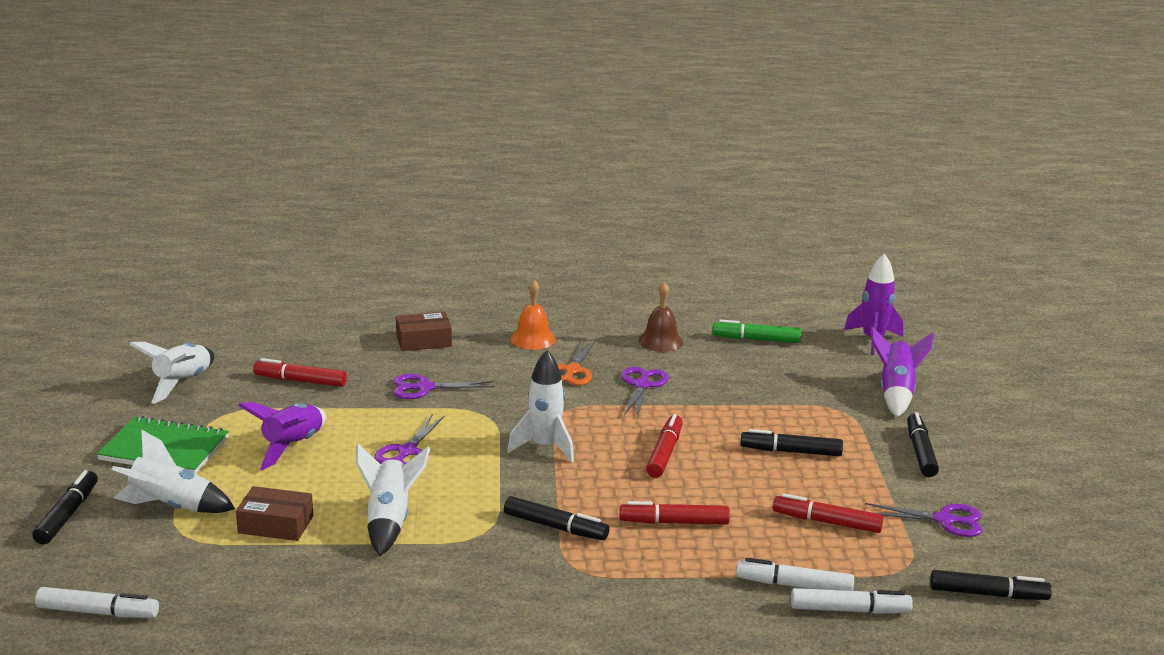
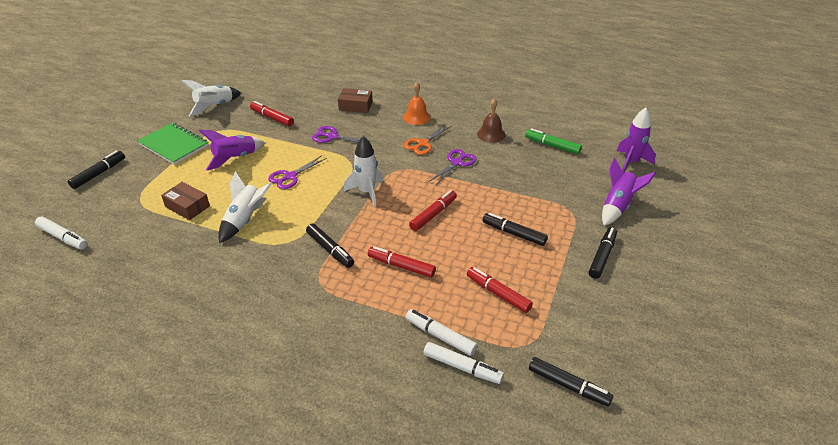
camera: 25 degrees right, 15 degrees up
(171, 506) = (148, 181): white rocket -> none
(944, 520) = (580, 315): purple scissors -> none

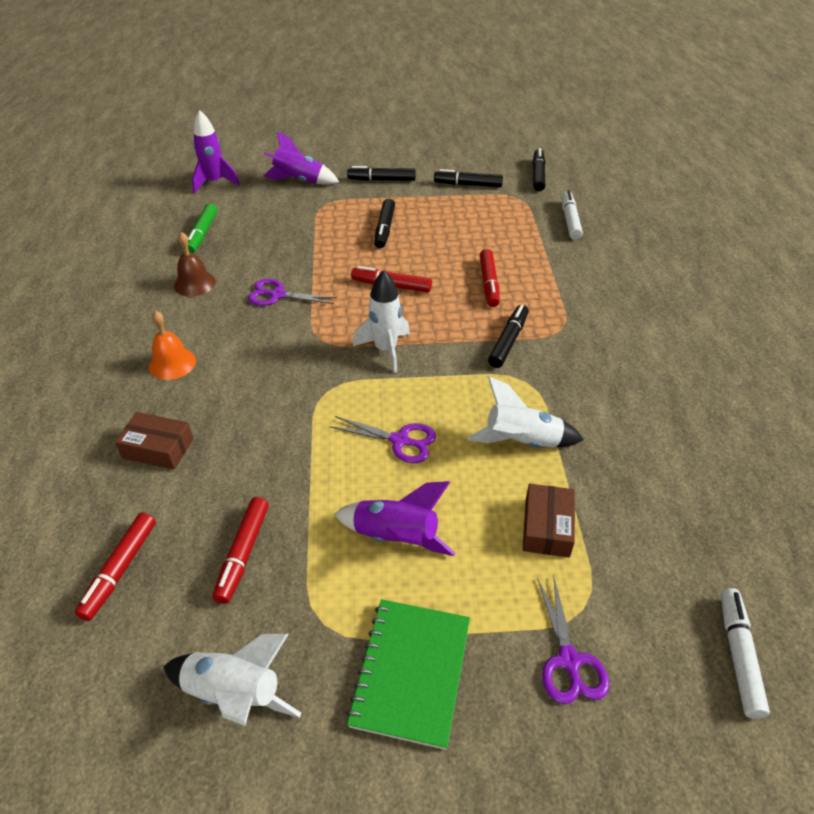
camera: 115 degrees left, 5 degrees up
(99, 174) = (575, 749): black marker -> black marker (468, 184)
(332, 137) = (270, 438): purple scissors -> purple scissors (568, 661)
(355, 106) = (158, 448): brown box -> brown box turned 60 degrees counterclockwise
(423, 143) = (245, 336): orange scissors -> none
(440, 336) = (550, 238): white marker -> none
(498, 293) = (474, 221): red marker -> red marker (120, 570)

